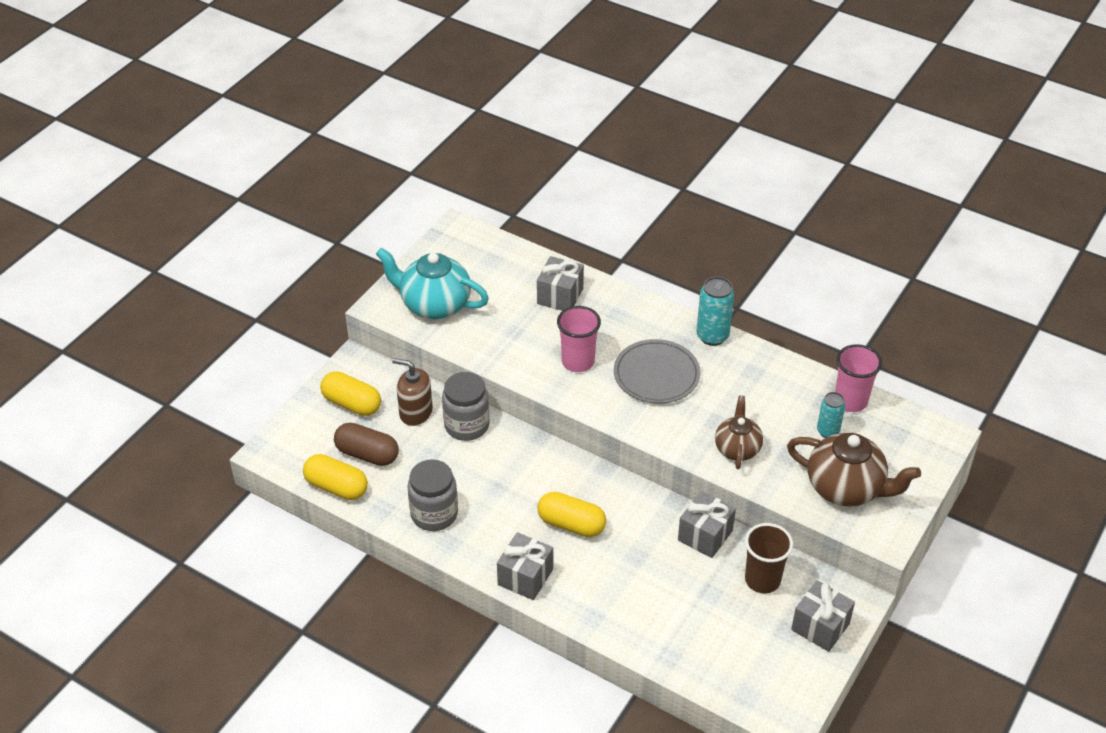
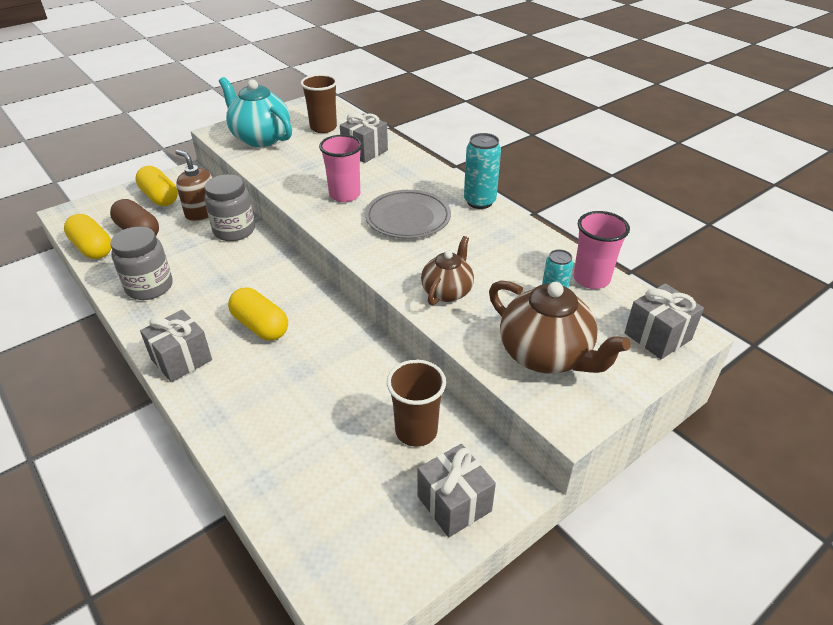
camera: 20 degrees right, 5 degrees down
(492, 271) = (323, 128): none -> brown cup
(705, 535) = (382, 370): grey gift -> grey gift (657, 336)

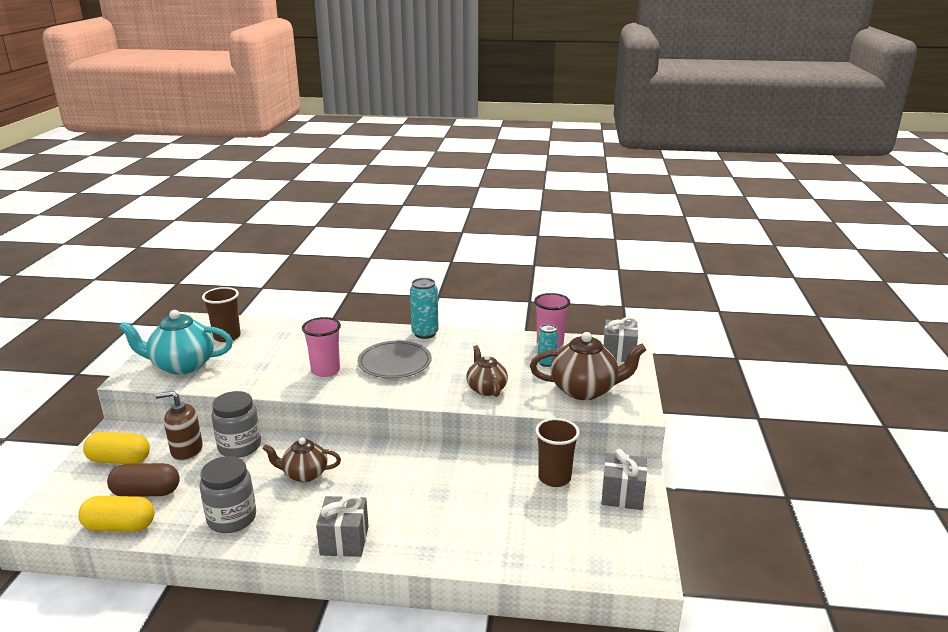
camera: 45 degrees left, 15 degrees down
(239, 282) = (304, 474): none -> brown teapot
(260, 326) = (368, 488): yellow capsule -> none
(364, 151) = (291, 338): grey gift -> none

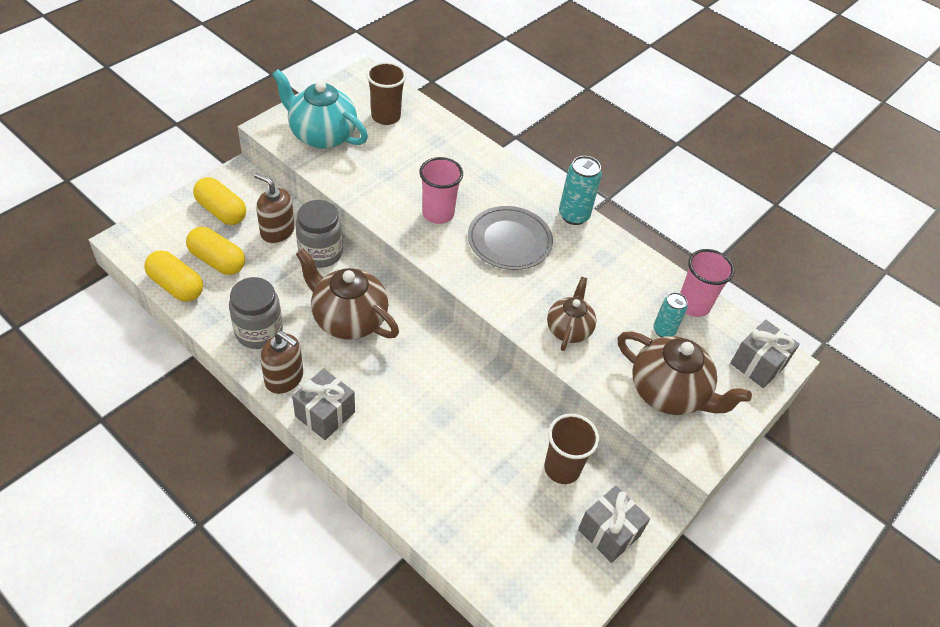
camera: 30 degrees right, 25 degrees up
(146, 492) = (217, 261): brown capsule -> yellow capsule
(285, 536) = (284, 378): none -> brown soap dispenser
(304, 474) = (348, 319): brown teapot -> brown teapot, size x1.61

